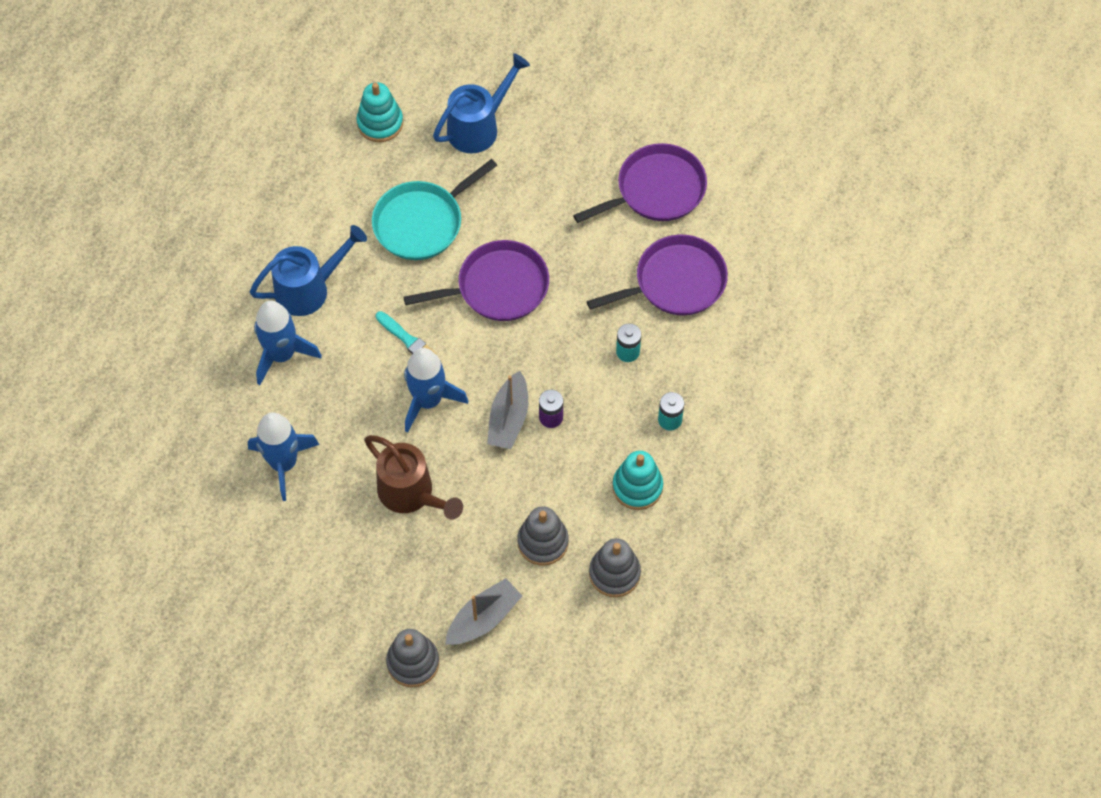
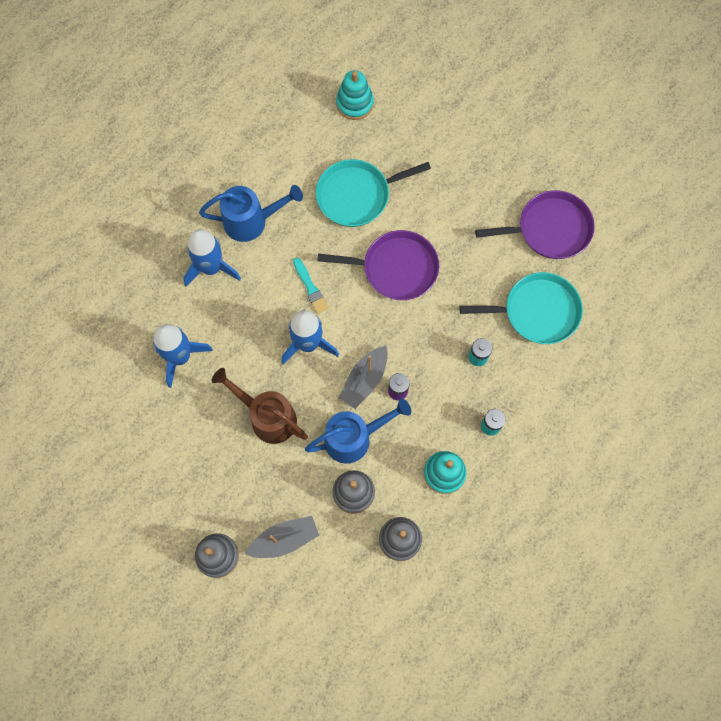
camera: 20 degrees right, 10 degrees up
(411, 494) = (267, 416): brown watering can -> brown watering can turned 150 degrees clockwise
(479, 126) = (430, 131): blue watering can -> blue watering can (354, 438)
(675, 282) = (537, 311): purple pan -> turquoise pan

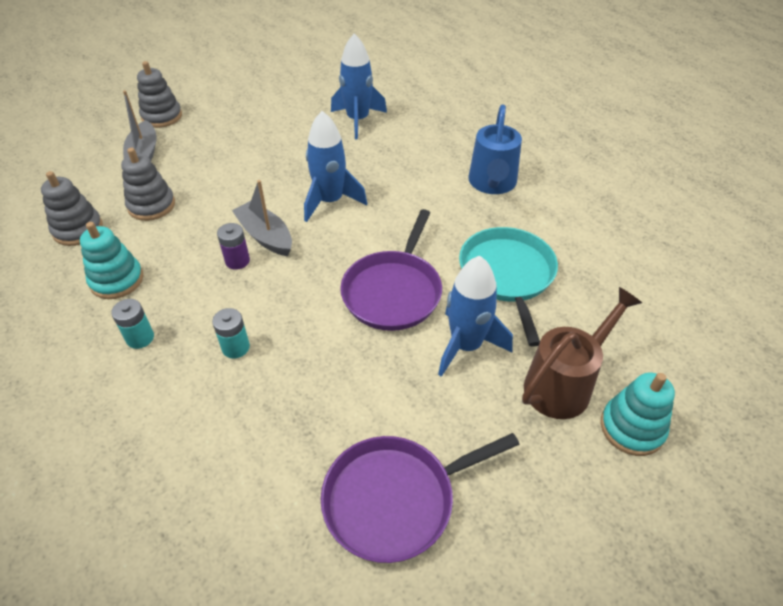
camera: 105 degrees right, 25 degrees down
(211, 268) = (445, 150): blue rocket -> blue rocket (466, 345)
(267, 416) = (268, 162): brown watering can -> brown watering can (564, 383)
(310, 287) = (396, 214): turquoise brush -> none
(354, 438) = (207, 217): blue watering can -> none
(355, 103) = (651, 299): turquoise stacking toy -> turquoise stacking toy (632, 428)
(537, 311) = (265, 438): turquoise pan -> none
(550, 229) = (395, 499): purple pan -> purple pan turned 60 degrees clockwise

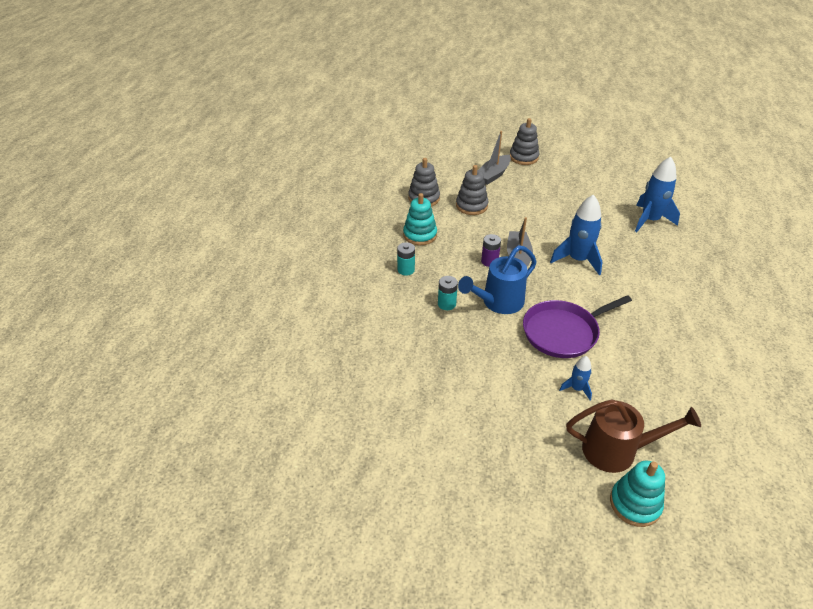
camera: 45 degrees right, 5 degrees down
(395, 499) = (455, 428): purple pan -> none
(466, 345) = (576, 388): blue rocket -> blue rocket, size x0.52
(492, 184) = (706, 312): blue watering can -> blue watering can (498, 302)
(507, 275) = (651, 370): turquoise pan -> none

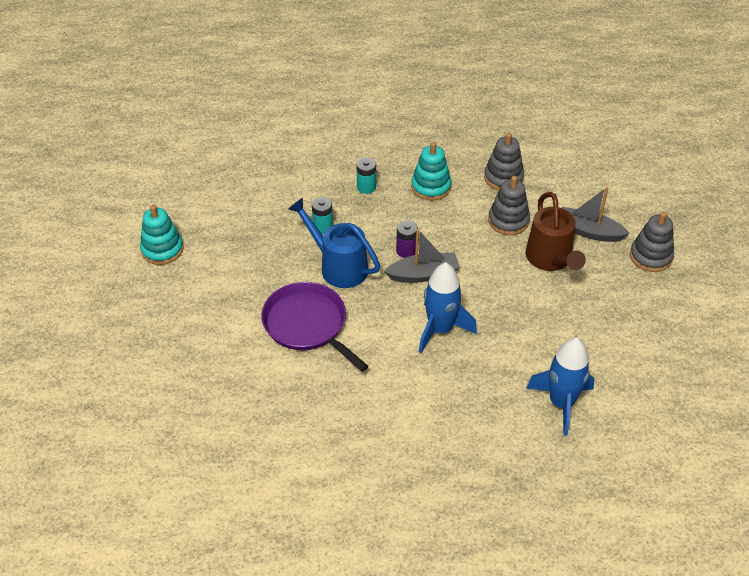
camera: 75 degrees right, 5 degrees up
(576, 388) = (227, 341): blue rocket -> none
(617, 450) = (154, 377): brown watering can -> brown watering can (551, 260)
(635, 504) = (96, 391): turquoise stacking toy -> turquoise stacking toy (162, 250)

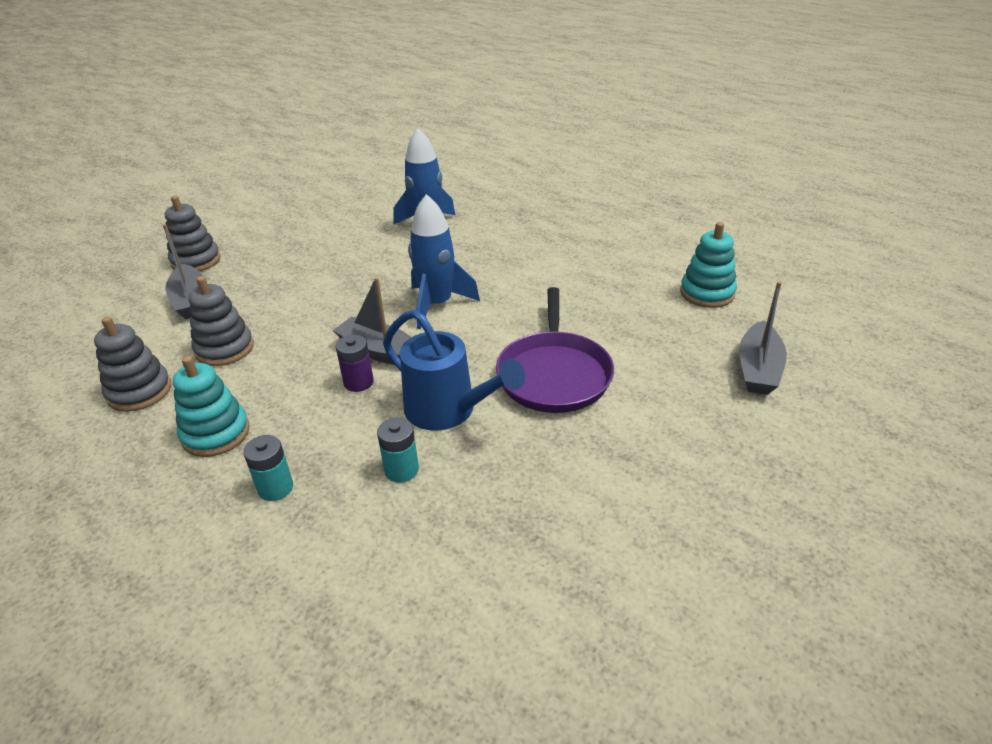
camera: 135 degrees left, 10 degrees down
(162, 250) = (661, 594): turquoise stacking toy -> turquoise stacking toy (707, 293)
(189, 410) = (758, 369): none -> grey boat
(338, 266) = (448, 411): blue watering can -> blue watering can turned 45 degrees counterclockwise
(551, 260) = (261, 299): brown watering can -> none

